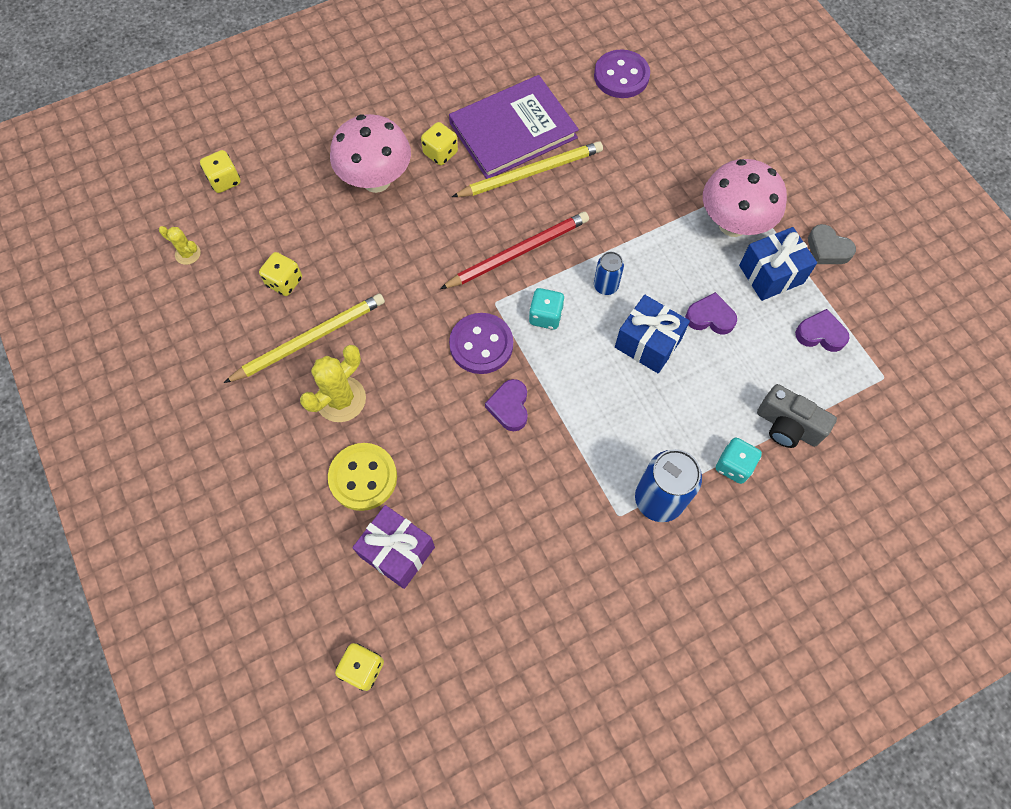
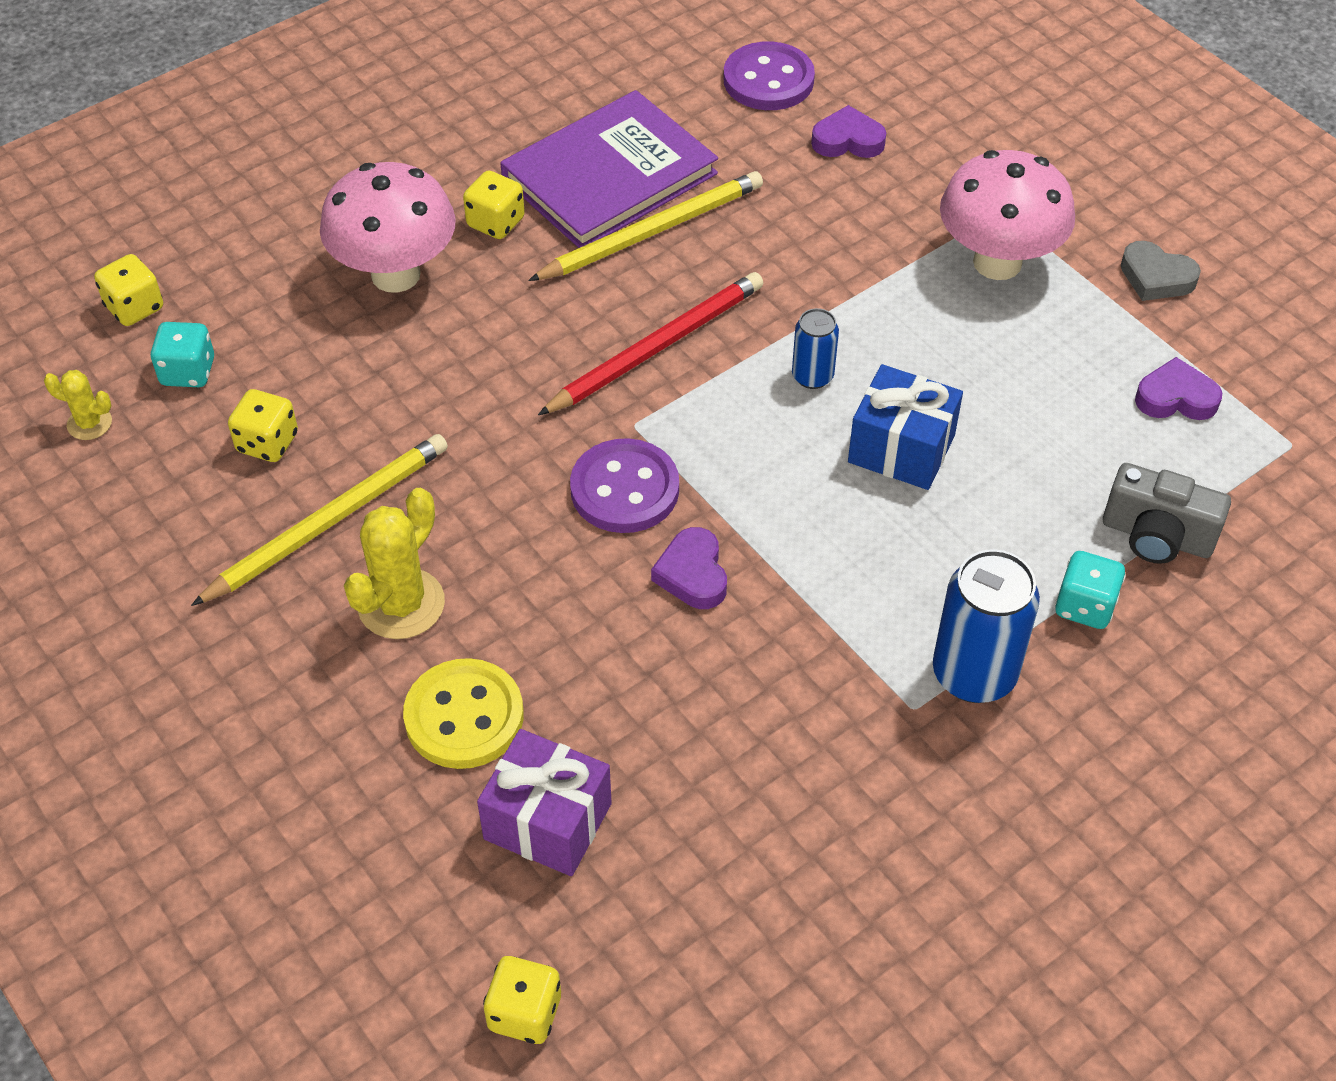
camera: 10 degrees left, 15 degrees down
(545, 316) = (723, 433): turquoise dice -> turquoise dice (188, 372)
(710, 317) = (993, 398): purple heart -> purple heart (848, 140)
(771, 274) = (1075, 324): blue gift -> none

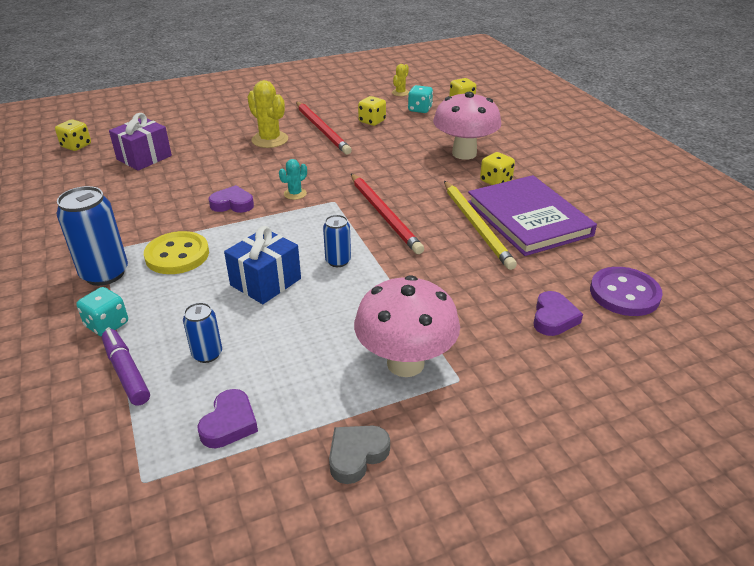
camera: 105 degrees right, 15 degrees down
(327, 522) = (322, 129): yellow pencil -> red pencil
(464, 717) = (206, 147): yellow button -> yellow button (177, 255)
(624, 489) = (295, 194): purple button -> turquoise cactus
(1080, 462) = (207, 354): none -> blue can
(1156, 536) = (126, 372): grey camera -> purple marker

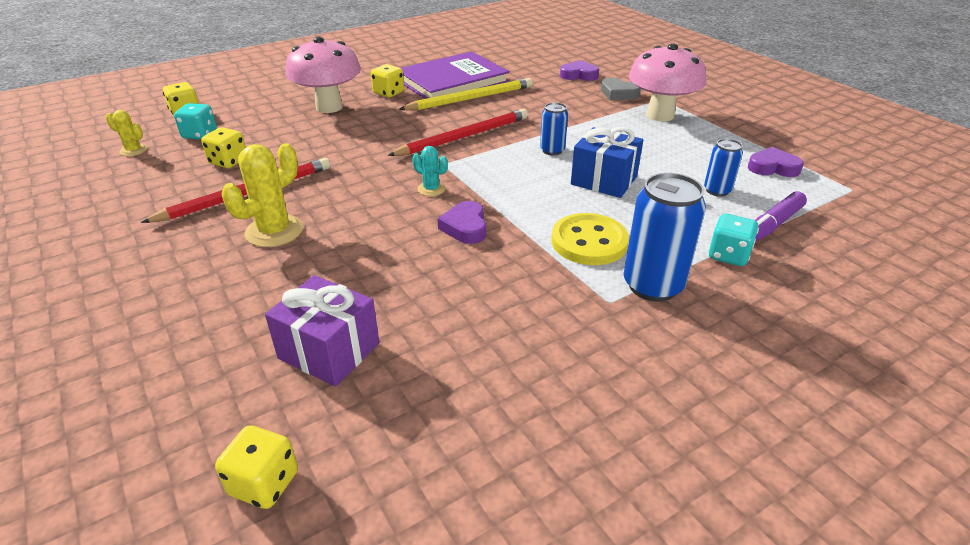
camera: 100 degrees left, 0 degrees up
(356, 455) = (752, 124): grey heart -> grey heart (618, 93)
(624, 294) = (540, 57): purple button -> none

